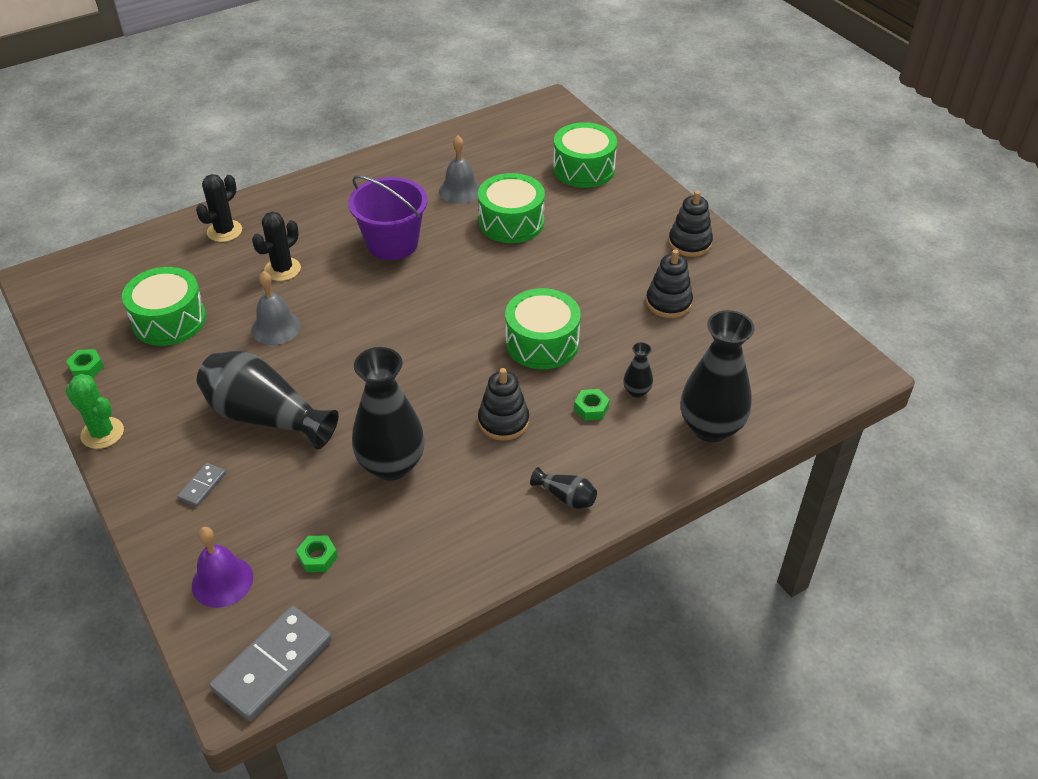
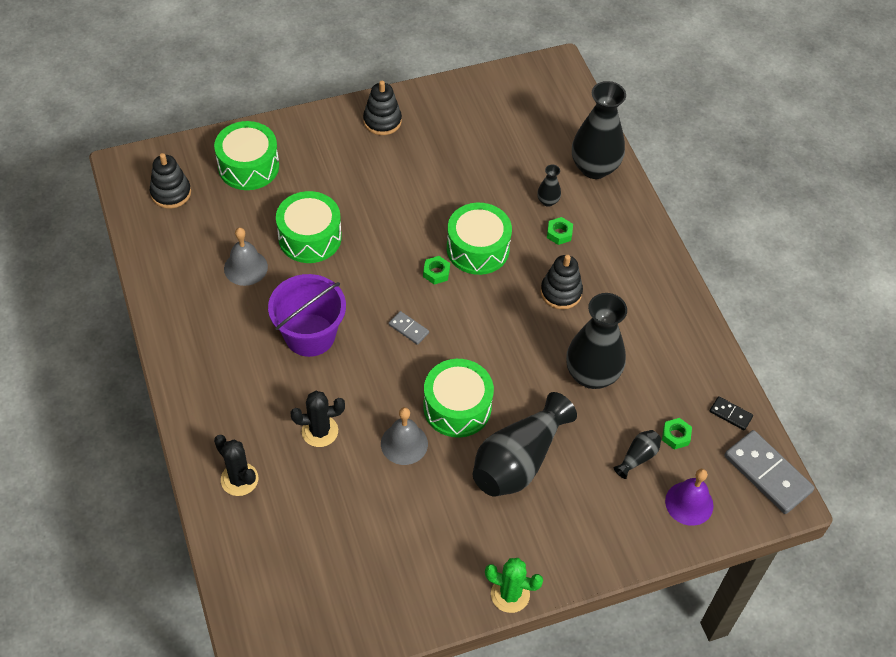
camera: 80 degrees left, 10 degrees up
(86, 368) = (417, 611): green nut -> green nut (436, 273)
(102, 433) = (510, 594): green cactus -> green cactus turned 60 degrees clockwise
(169, 320) = (367, 535): green drum -> green drum (457, 407)
(202, 486) = (589, 513): grey domino -> grey domino (408, 329)
(282, 269) = (320, 431): black cactus -> black cactus turned 60 degrees counterclockwise
(359, 614) = (730, 414): none -> black domino
(566, 497) = (644, 269): black vase -> black vase (637, 457)
(668, 303) = (453, 155): black stacking toy -> black stacking toy (171, 193)

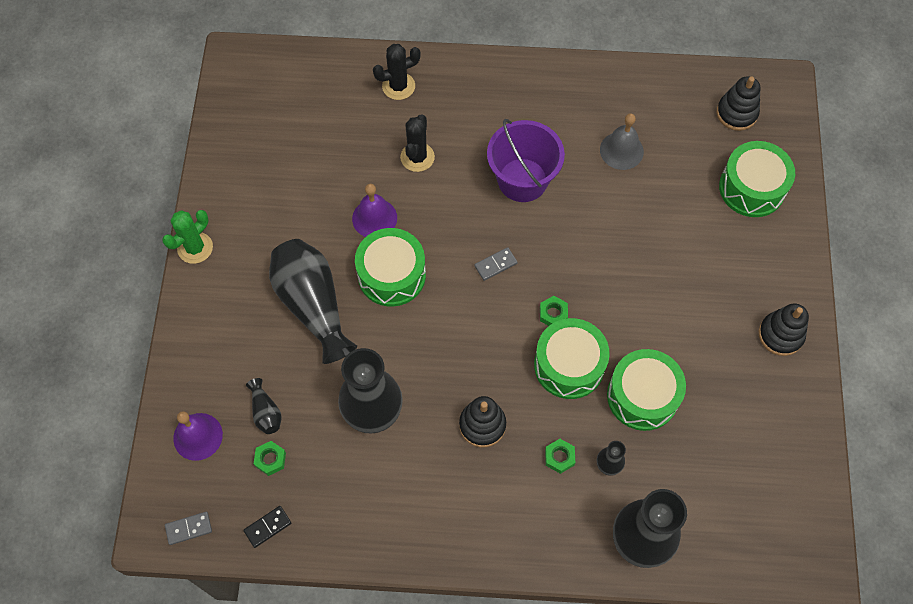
camera: 115 degrees right, 10 degrees up
(310, 237) = (639, 215): green drum -> green drum (642, 396)
(404, 443) = (374, 218): grey bell -> purple bell
(767, 473) = (189, 528): grey domino -> grey domino, size x0.48

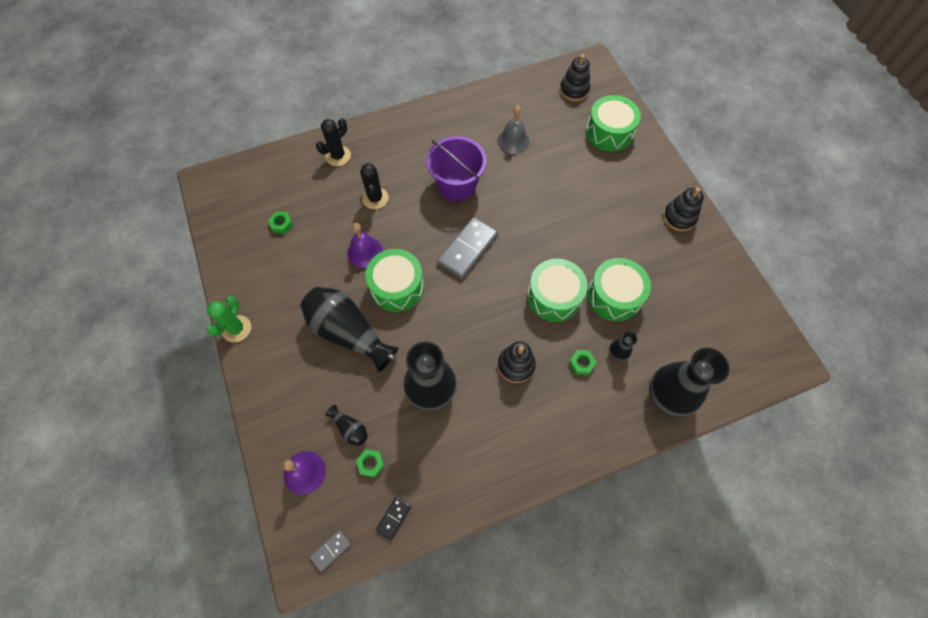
camera: 25 degrees left, 0 degrees up
(495, 265) = (468, 249): grey domino -> grey domino, size x2.08
(553, 314) = (524, 266): green nut -> green nut (282, 224)

